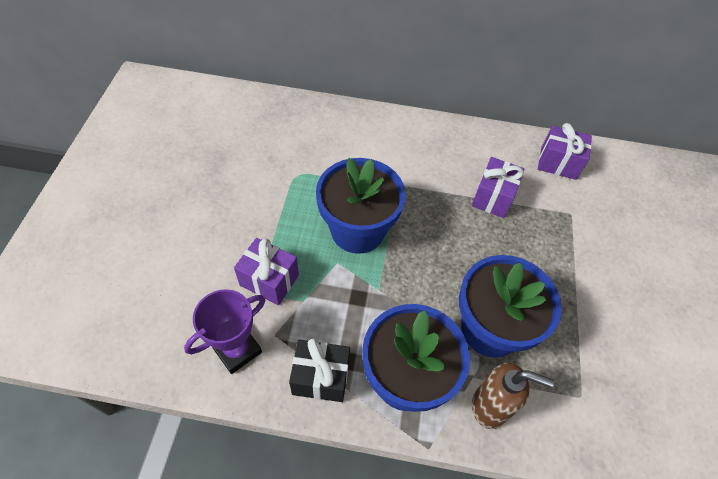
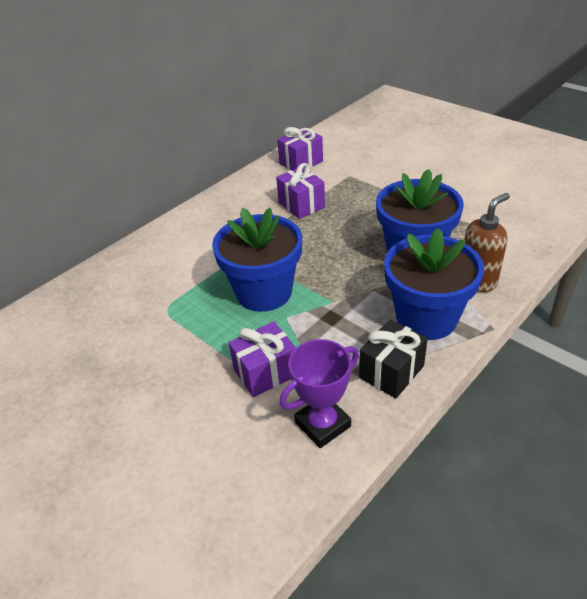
camera: 50 degrees left, 15 degrees down
(237, 349) = (322, 424): purple trophy -> purple trophy turned 60 degrees clockwise

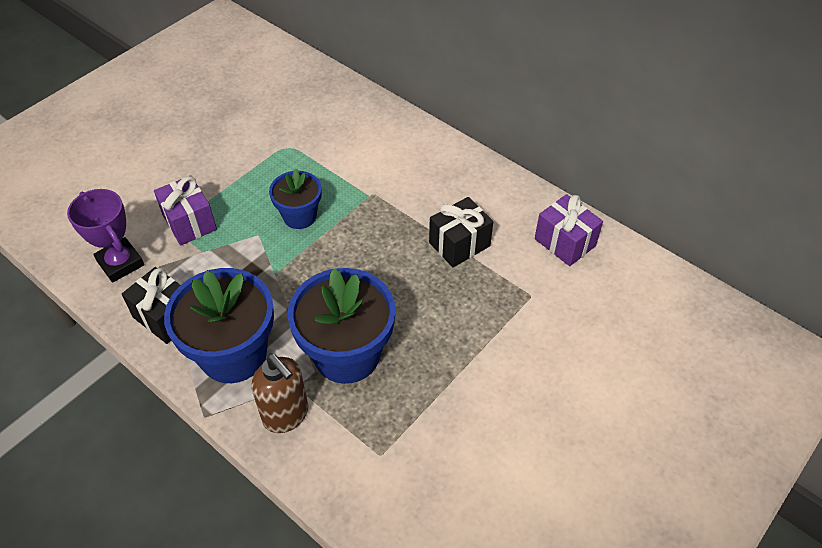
camera: 85 degrees right, 10 degrees up
(264, 292) = (299, 216): blue flower pot -> blue flower pot, size x0.58
(301, 205) = (459, 244): purple gift -> black gift

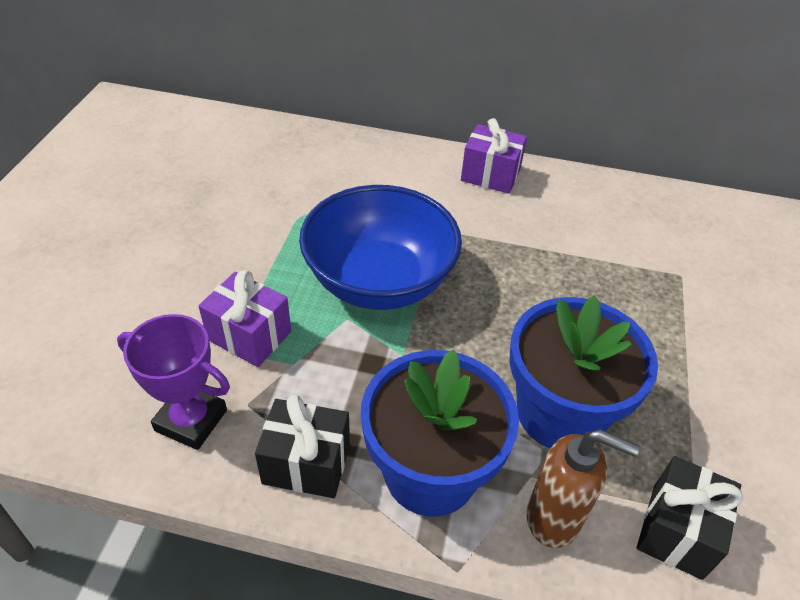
camera: 30 degrees left, 5 degrees down
(299, 216) = (379, 281): blue flower pot -> blue bowl
(459, 244) = (571, 251): black gift -> black gift (677, 530)
(565, 242) = (664, 214): purple gift -> purple gift (490, 175)

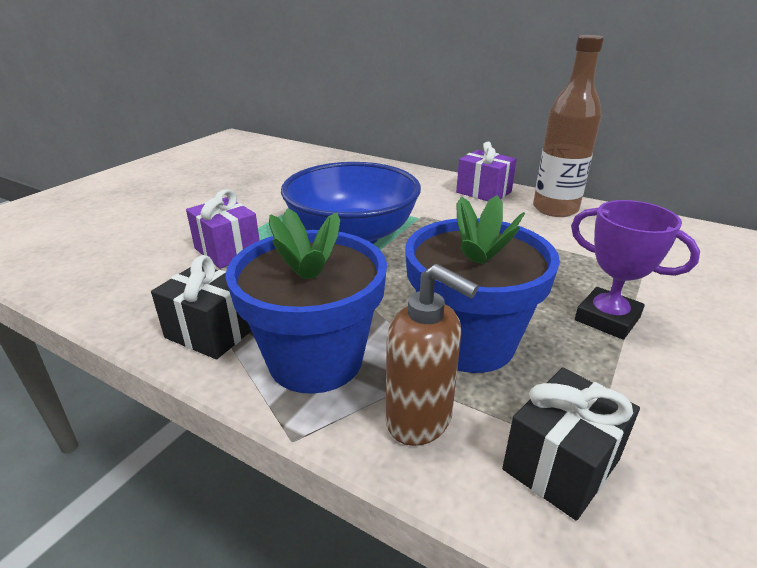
camera: 20 degrees right, 15 degrees down
(191, 420) = (144, 290): purple trophy -> purple trophy (607, 319)
(574, 193) = (555, 209): none -> brown bottle

